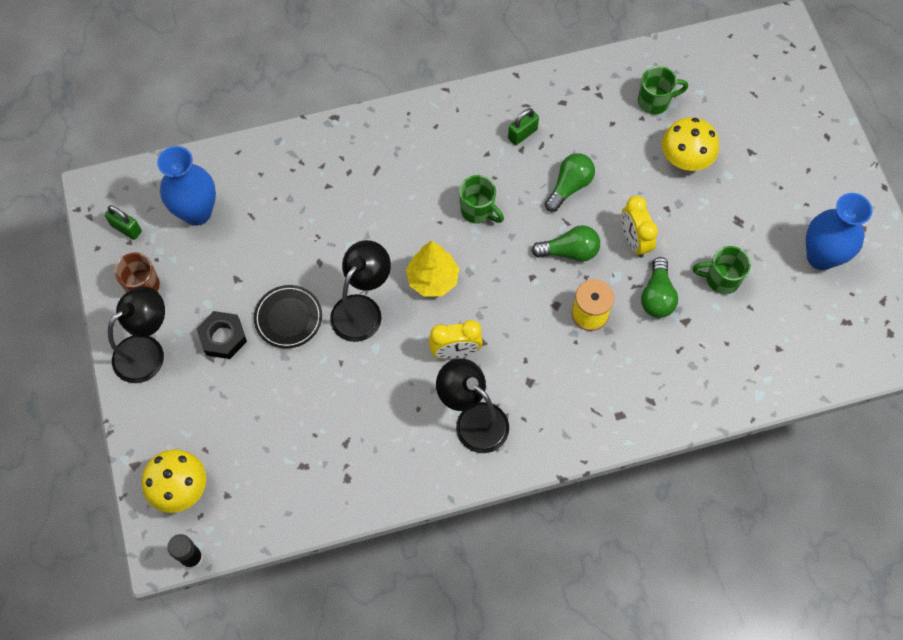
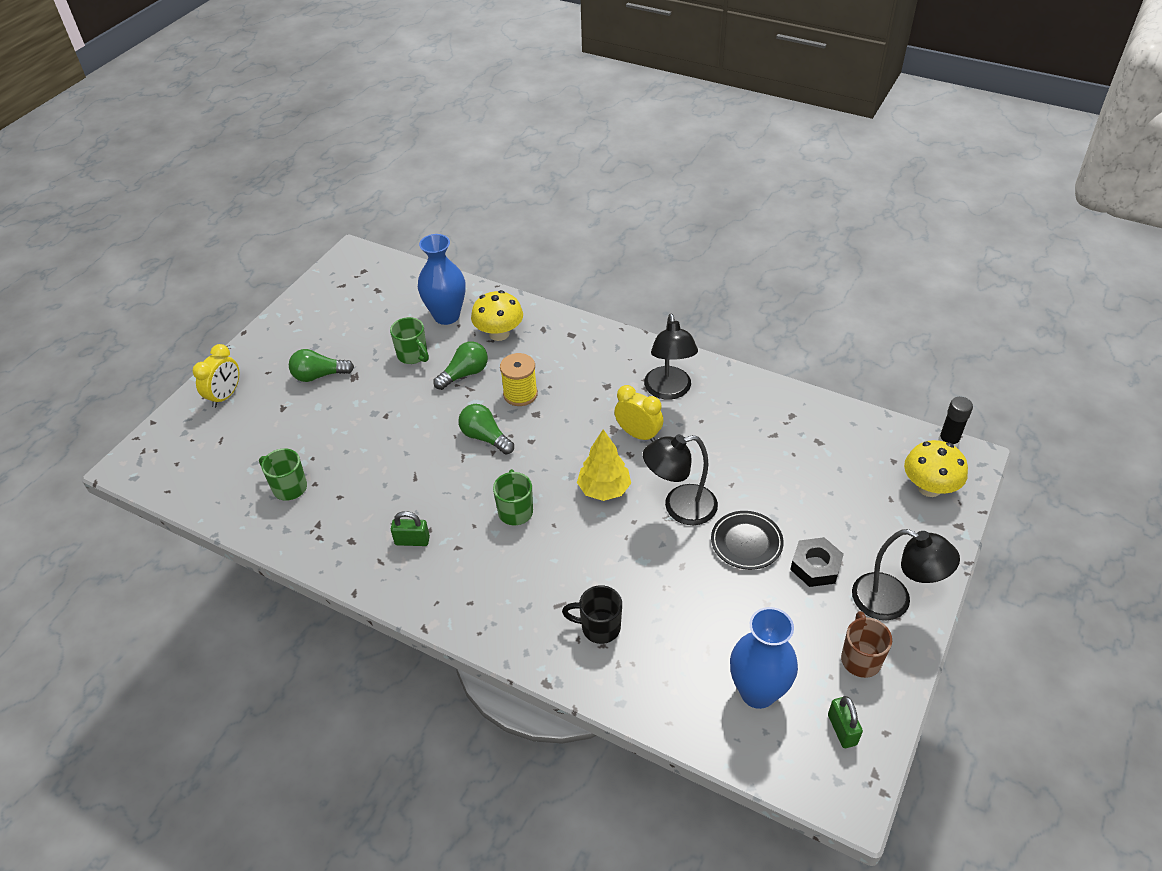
camera: 135 degrees left, 20 degrees down
(147, 351) = (893, 601): black lamp -> black lamp turned 150 degrees counterclockwise
(335, 175) = (599, 627): none -> black mug
(569, 186) = (429, 477): green light bulb -> green light bulb (319, 375)
(634, 241) = (434, 413): yellow clock -> yellow clock (225, 396)
(685, 159) = (328, 435): yellow mushroom -> yellow mushroom (499, 333)
(821, 256) = (338, 326): blue vase -> blue vase (446, 316)

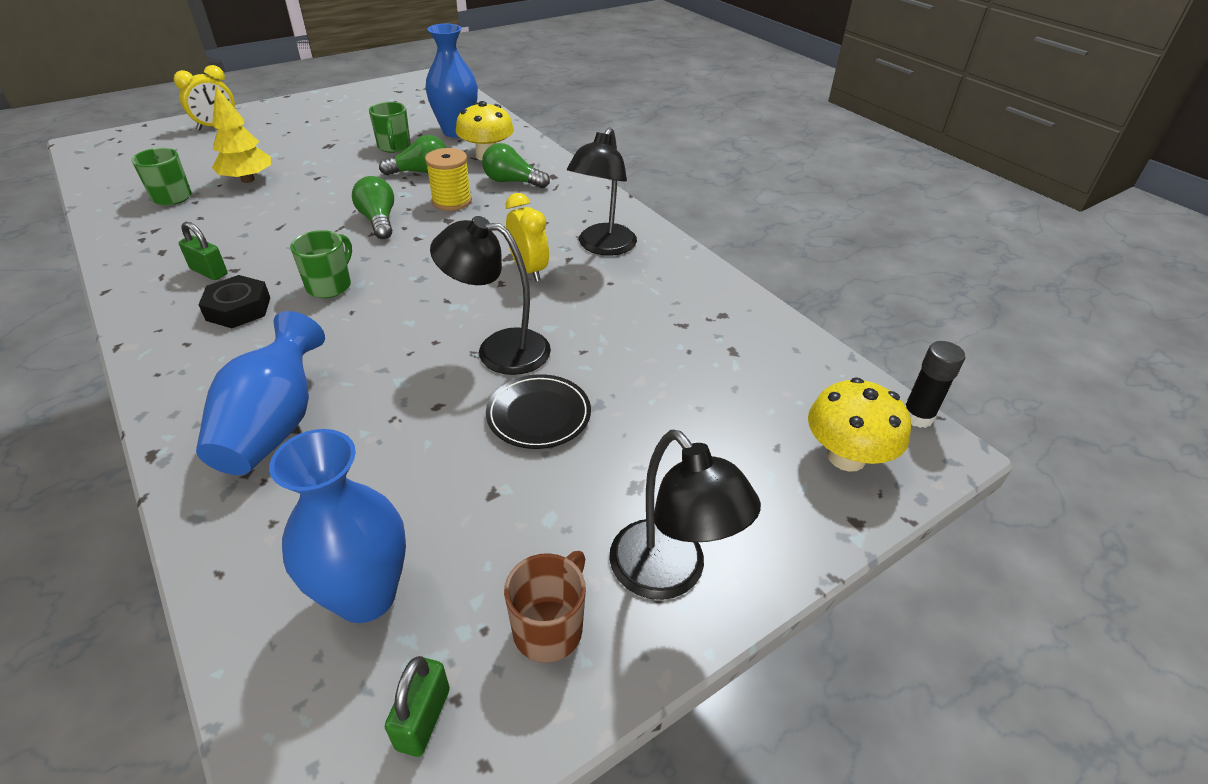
camera: 25 degrees right, 5 degrees down
(319, 375) = (302, 136): green light bulb -> green light bulb (512, 182)
(599, 627) = (274, 425): black mug -> blue vase
(604, 489) = (438, 302): yellow tree -> yellow tree (248, 180)
(815, 566) = (600, 479): black nut -> black nut (238, 309)

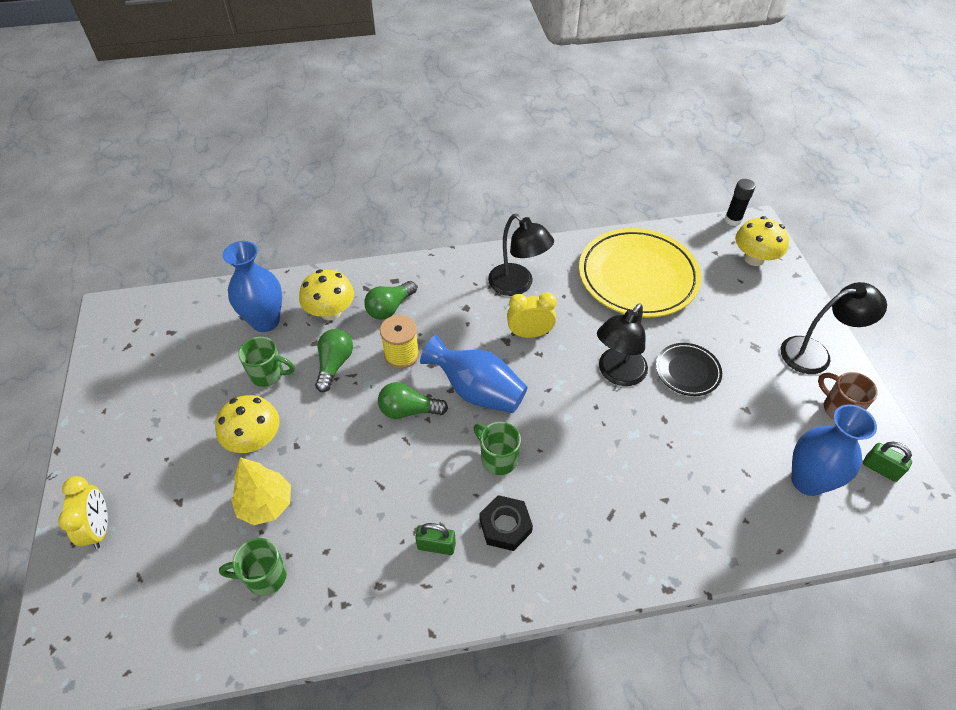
camera: 65 degrees left, 10 degrees up
(209, 272) = (436, 546): green padlock -> green padlock turned 45 degrees clockwise
(274, 425) = (658, 512): blue vase -> blue vase (477, 391)
(317, 159) = (255, 440): none -> yellow mushroom
(695, 336) = (638, 276): none -> yellow plate

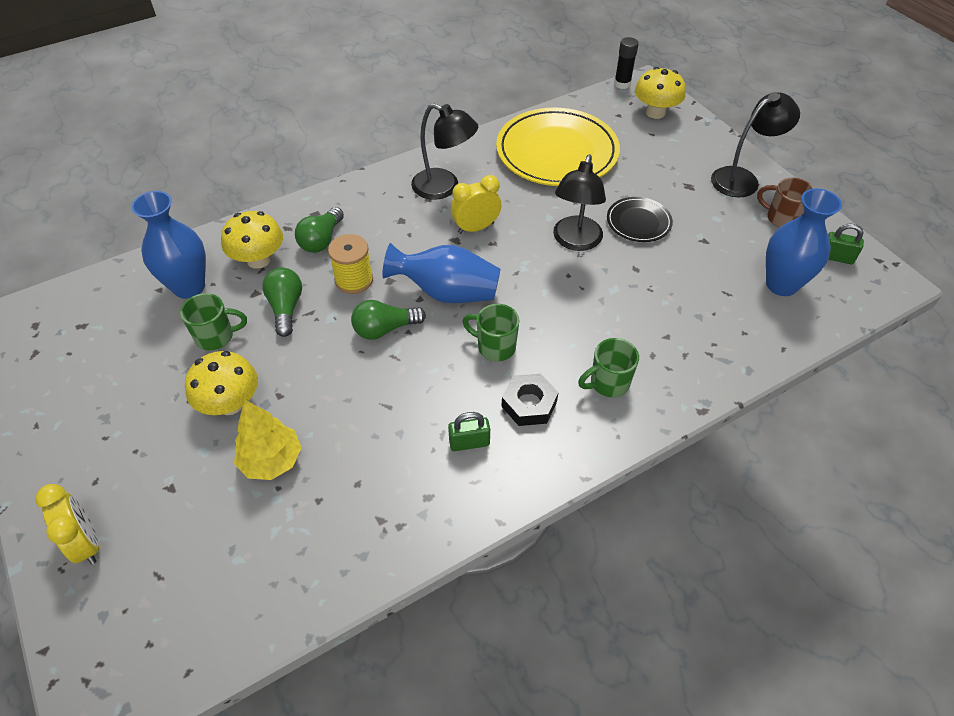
camera: 20 degrees left, 0 degrees up
(264, 577) = (302, 528): green mug -> green mug (608, 383)

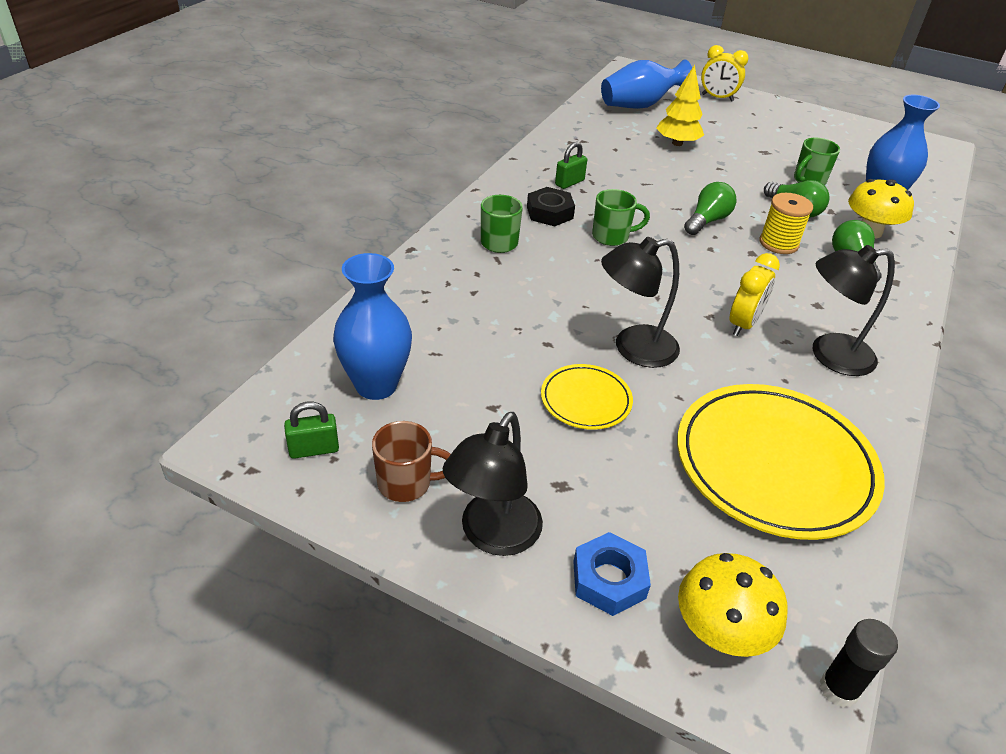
camera: 145 degrees right, 10 degrees down
(230, 403) = (741, 156): yellow mushroom -> none
(447, 292) = (695, 260): blue vase -> blue vase (640, 105)
(575, 241) = (633, 348): black lamp -> black lamp turned 90 degrees counterclockwise
(638, 222) = (586, 400): black plate -> yellow plate
(692, 143) = (609, 580): none -> blue nut

